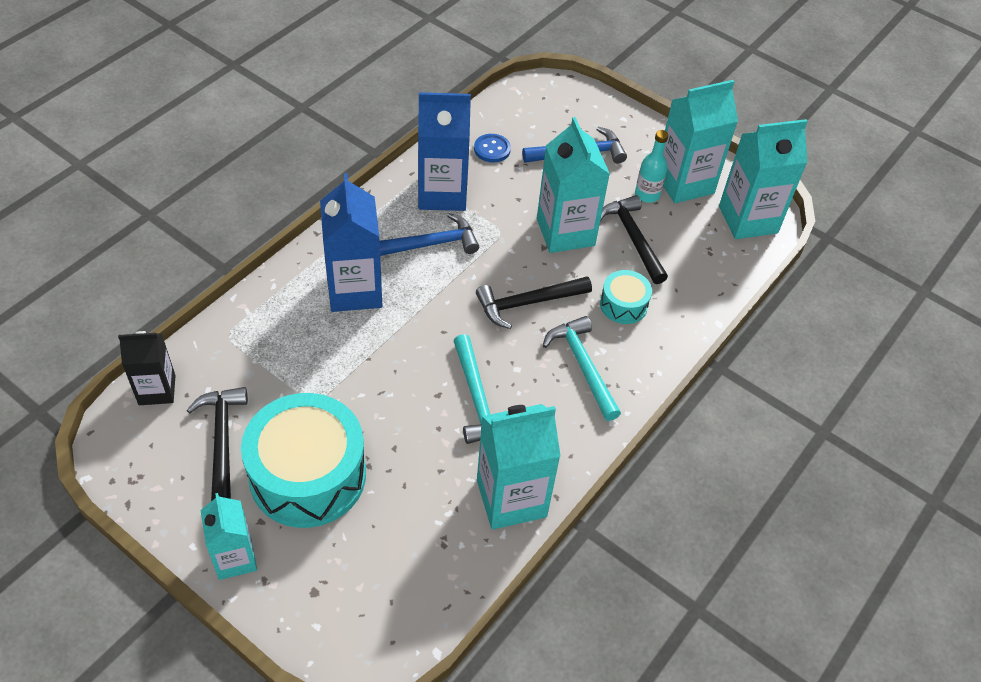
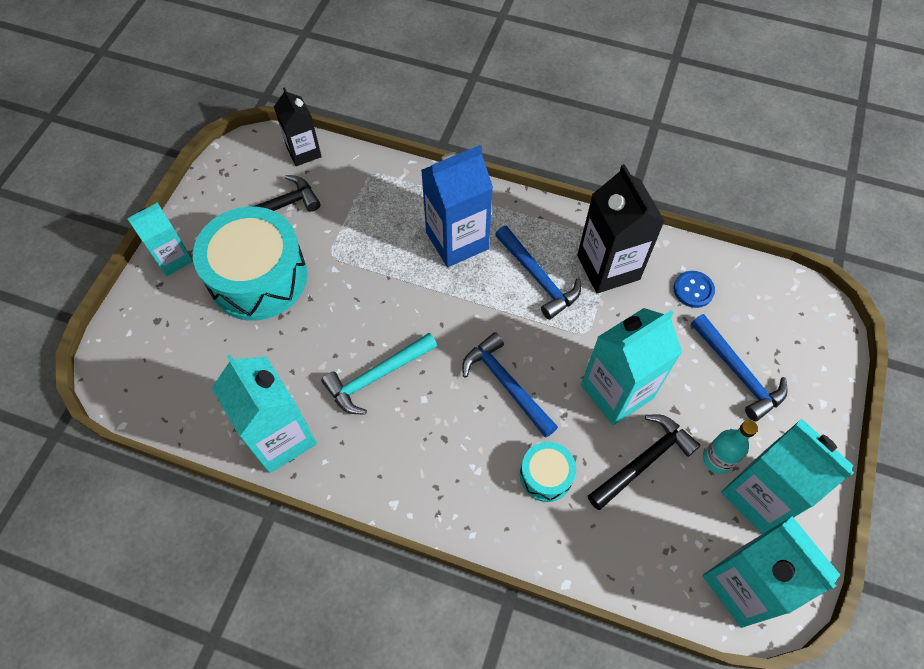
camera: 75 degrees right, 10 degrees up
(442, 193) = (608, 267): blue carton -> black carton
(527, 303) = (506, 384): black hammer -> blue hammer
(583, 366) = (450, 457): turquoise hammer -> none

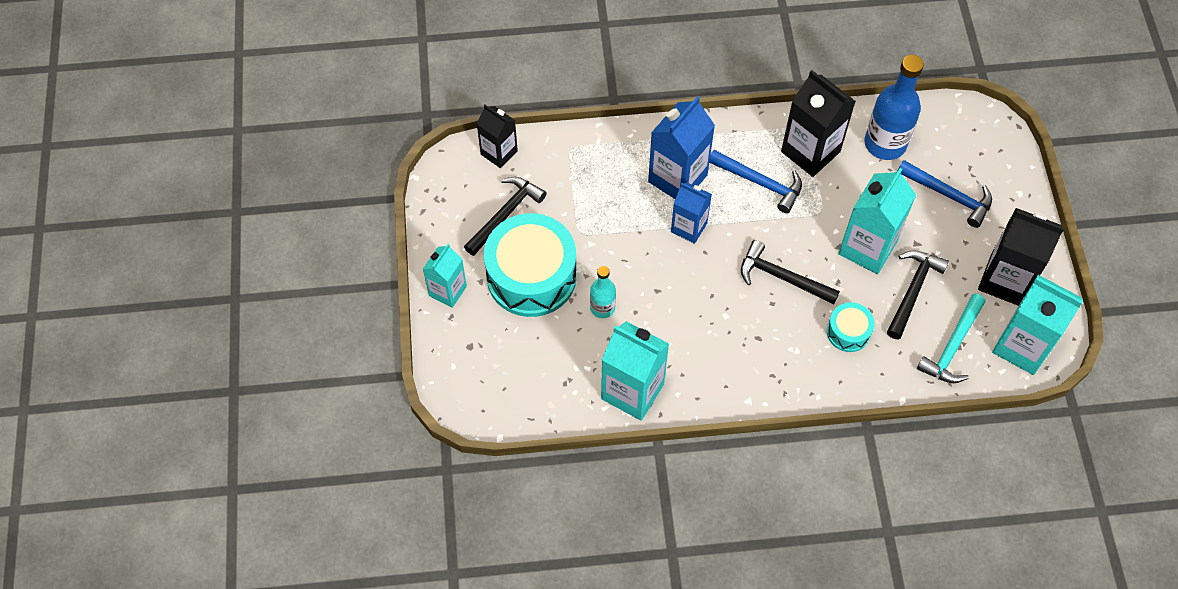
camera: 25 degrees left, 0 degrees up
(377, 376) = (678, 314): turquoise hammer -> turquoise hammer (952, 346)
(439, 293) = (689, 227): none -> blue carton
(506, 384) = (782, 277): blue hammer -> black hammer
(693, 290) = (885, 143): blue button -> blue bottle
(717, 459) = (964, 267): turquoise bottle -> turquoise bottle (602, 308)
(759, 496) = (1005, 280): turquoise carton -> black carton

